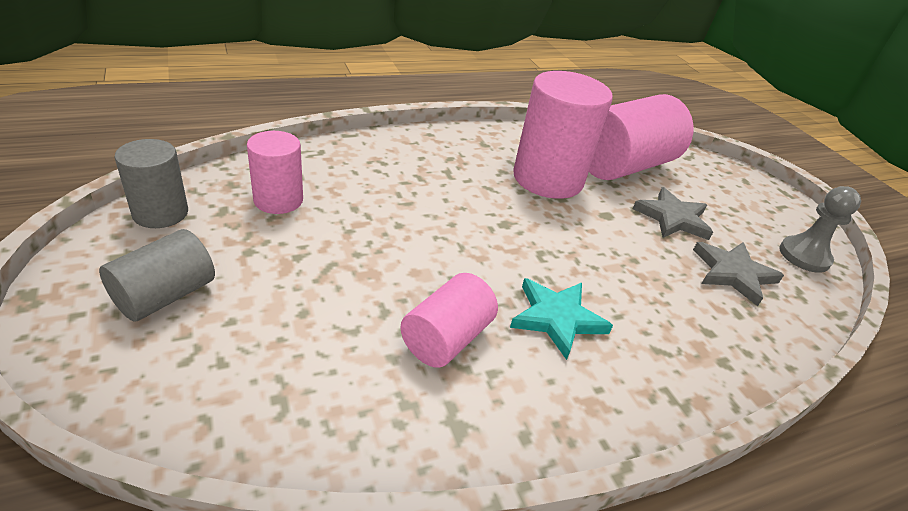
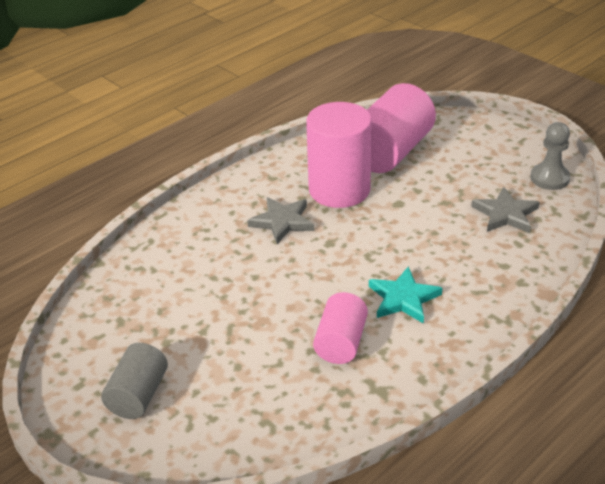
camera: 15 degrees left, 0 degrees up
(160, 213) = (78, 342): grey cylinder -> none
(278, 200) = (153, 295): pink cylinder -> none
(673, 218) = (447, 185): grey star -> grey star (282, 222)

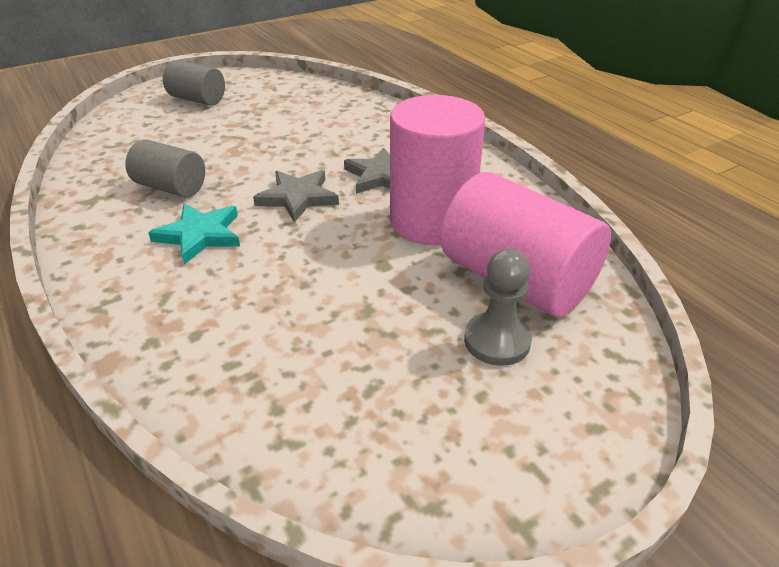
camera: 100 degrees right, 0 degrees up
(341, 342) = (171, 187): pink cylinder -> grey cylinder
(505, 214) = (307, 370): grey star -> grey star (298, 197)
(549, 178) = (386, 471): grey pawn -> grey pawn (497, 341)

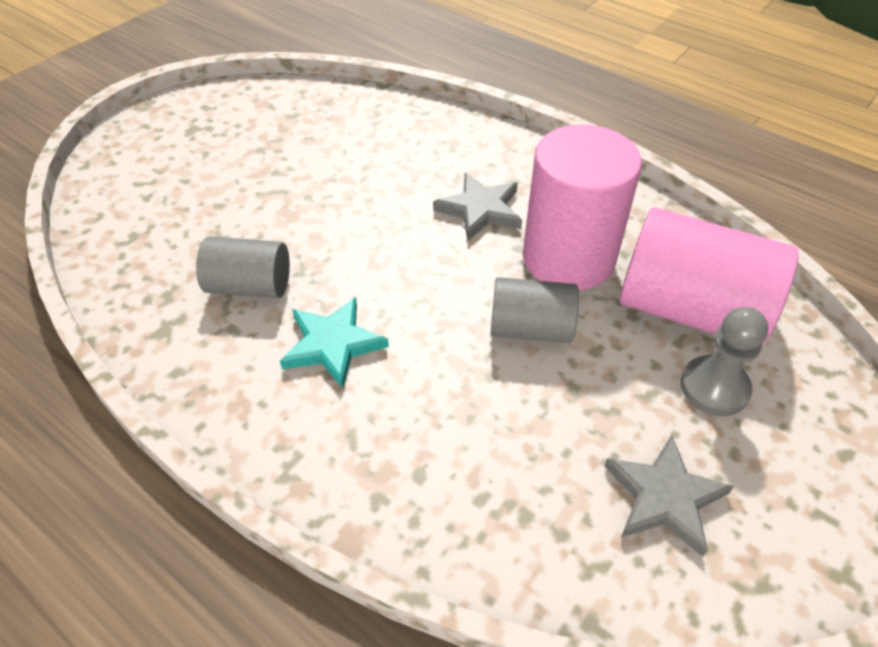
camera: 20 degrees left, 10 degrees up
(197, 99) = (186, 144): grey cylinder -> grey cylinder (530, 328)
(298, 197) = (408, 263): grey star -> grey star (664, 497)

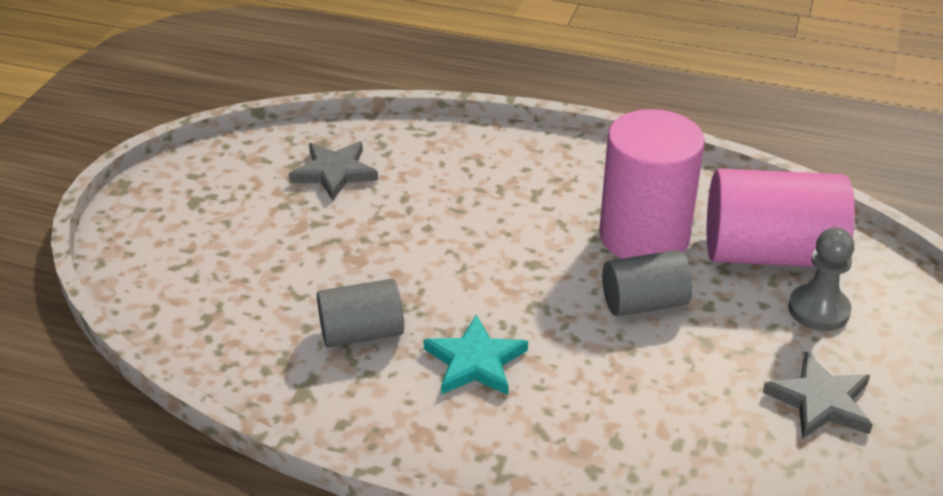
camera: 20 degrees left, 10 degrees down
(480, 210) = (540, 212): grey star -> grey star (334, 173)

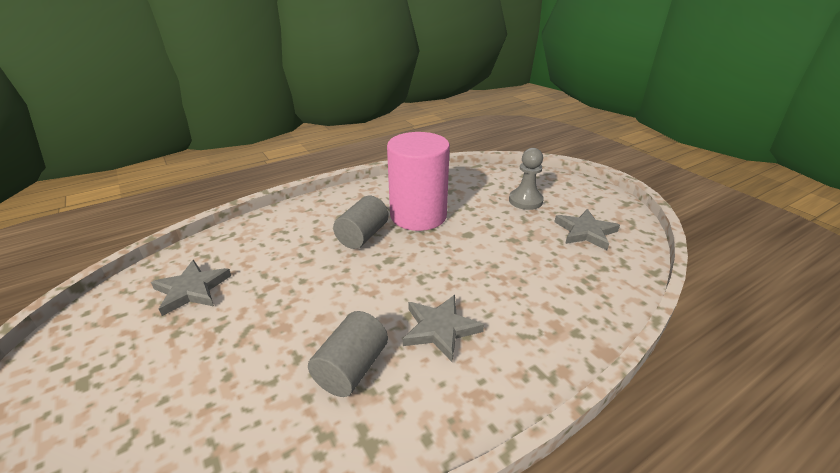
camera: 50 degrees left, 5 degrees down
(475, 361) = (440, 329): turquoise star -> grey star
(644, 303) = (465, 242): grey cylinder -> grey cylinder (362, 236)
(770, 253) = (475, 192): pink cylinder -> none

